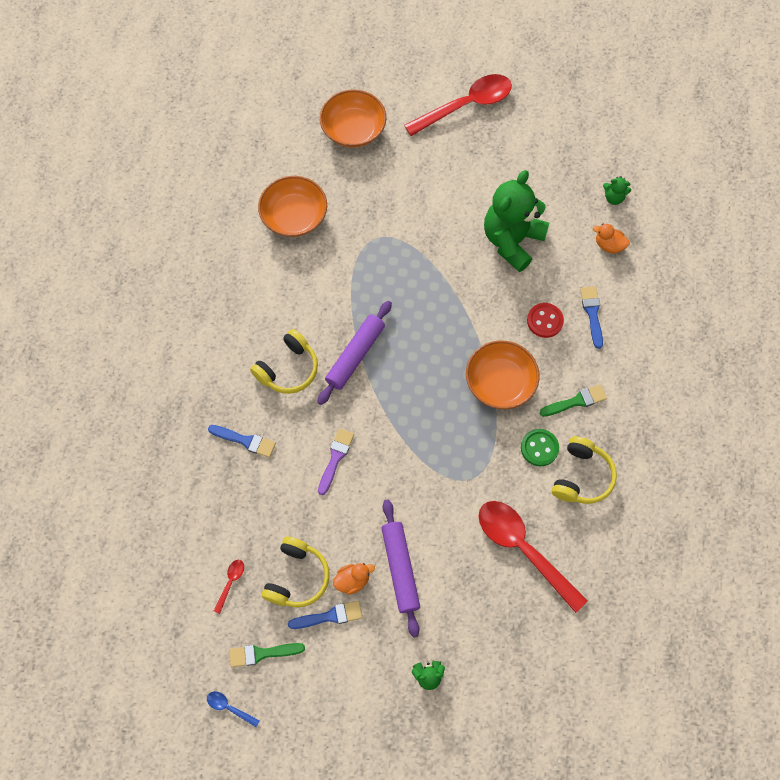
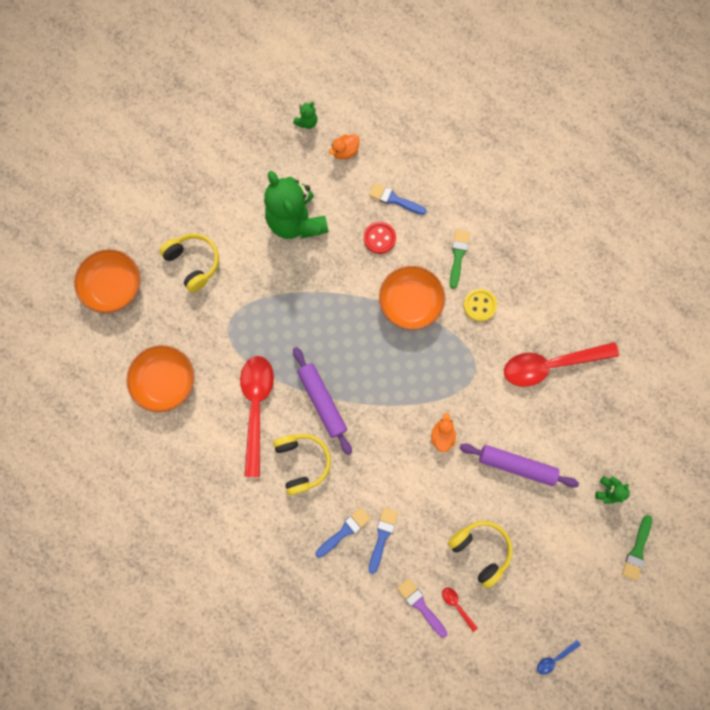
camera: 60 degrees left, 10 degrees up
(262, 653) = (526, 610): green brush -> green brush (637, 550)
(329, 616) = (524, 541): blue brush -> blue brush (382, 536)
(335, 458) = (400, 466): purple brush -> purple brush (420, 605)
(353, 580) = (506, 507): orange duck -> orange duck (442, 435)
(465, 105) = (151, 183): red spoon -> red spoon (256, 407)
(539, 448) = (479, 305): green button -> yellow button
(581, 476) = (518, 288): yellow headphones -> yellow headphones (194, 263)

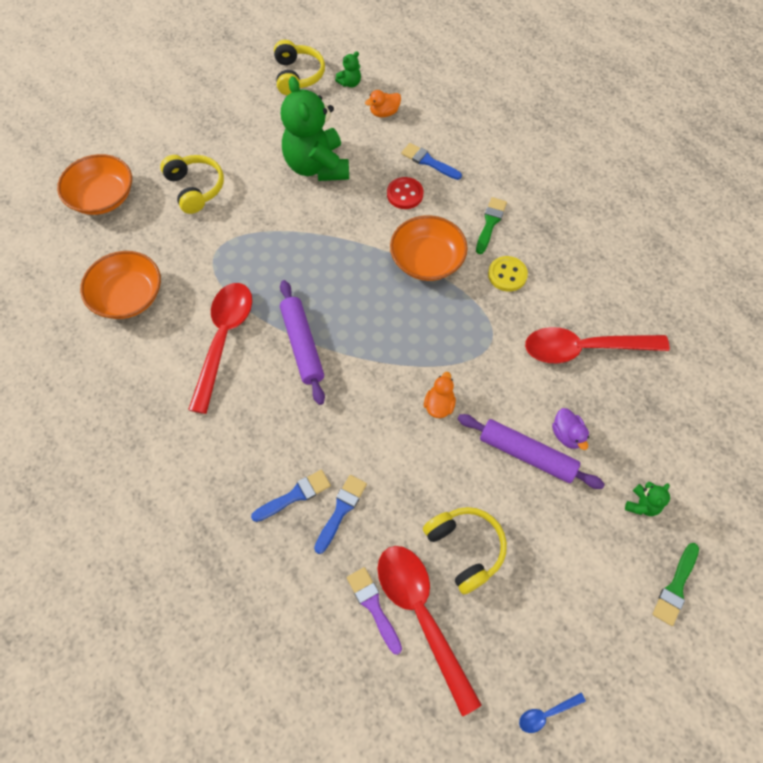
camera: 10 degrees right, 15 degrees down
(302, 462) = (262, 407): yellow headphones -> yellow headphones (298, 76)
(457, 605) = (422, 615): red spoon -> red spoon, size x2.49
(545, 443) = (567, 435): none -> purple duck

